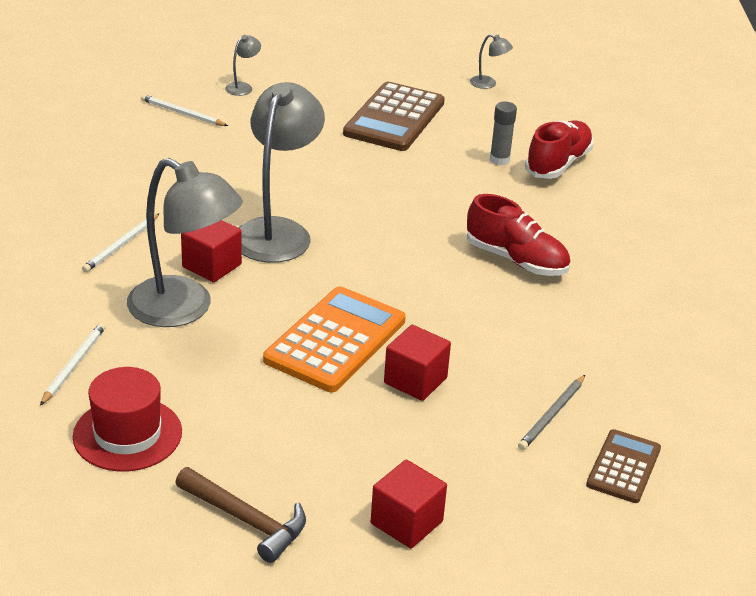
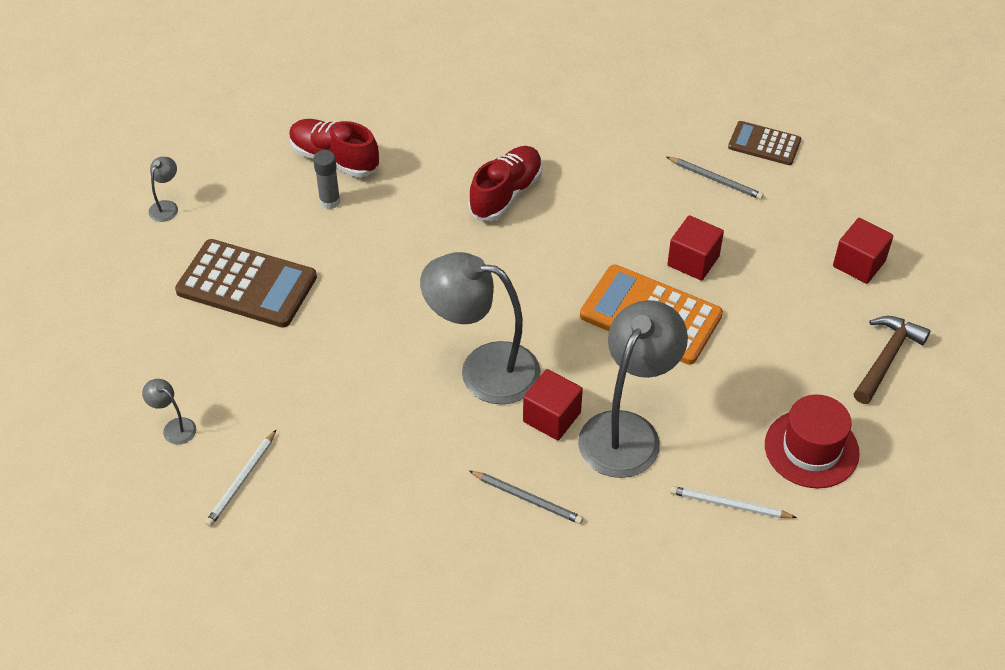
camera: 90 degrees left, 15 degrees up
(121, 245) = (527, 498): white pencil -> grey pencil

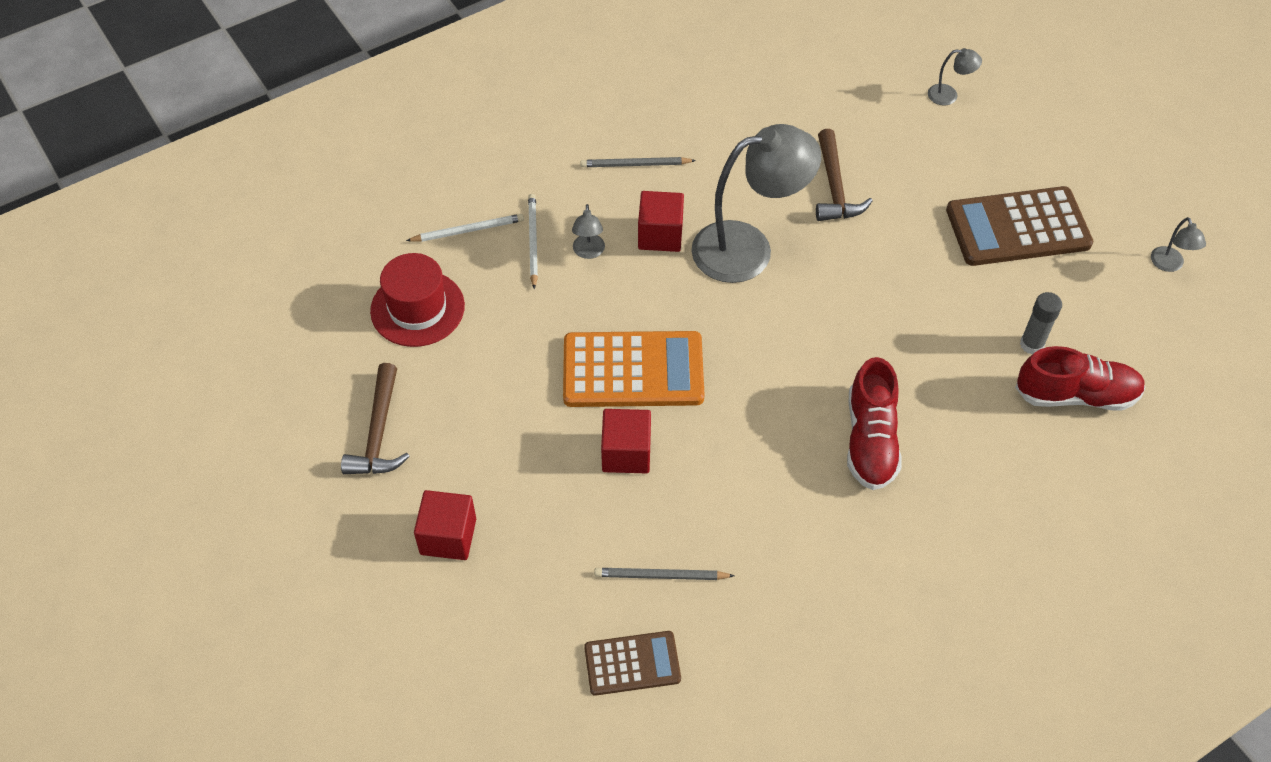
camera: 150 degrees right, 5 degrees up
(242, 480) = (861, 84): white pencil -> white pencil (533, 241)
(363, 388) = (834, 187): none -> brown hammer
(627, 431) = (588, 252): grey lamp -> grey lamp, size x0.41

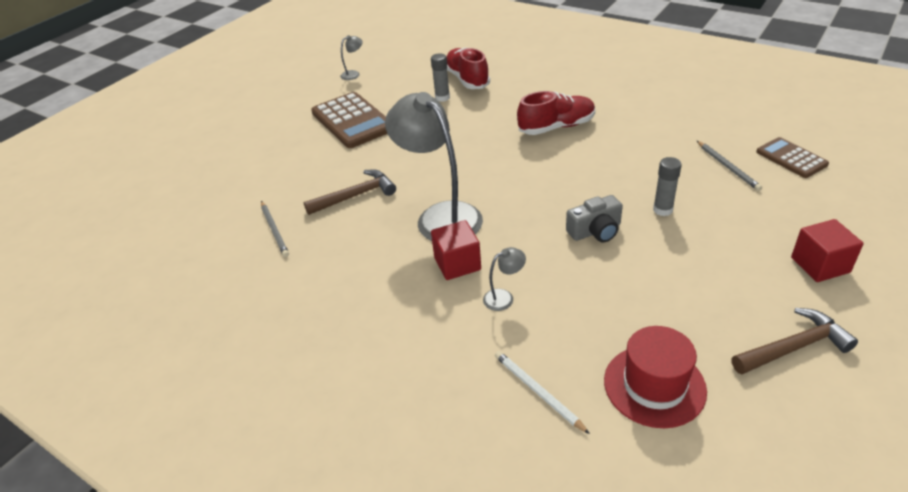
camera: 110 degrees left, 15 degrees down
(533, 241) = (518, 338): white pencil -> none
(626, 453) = (662, 210): red cube -> grey glue stick
(633, 371) = (595, 231): orange calculator -> grey camera
(635, 164) = (387, 307): grey pencil -> grey pencil (274, 230)
(949, 95) = (236, 173): grey lamp -> none

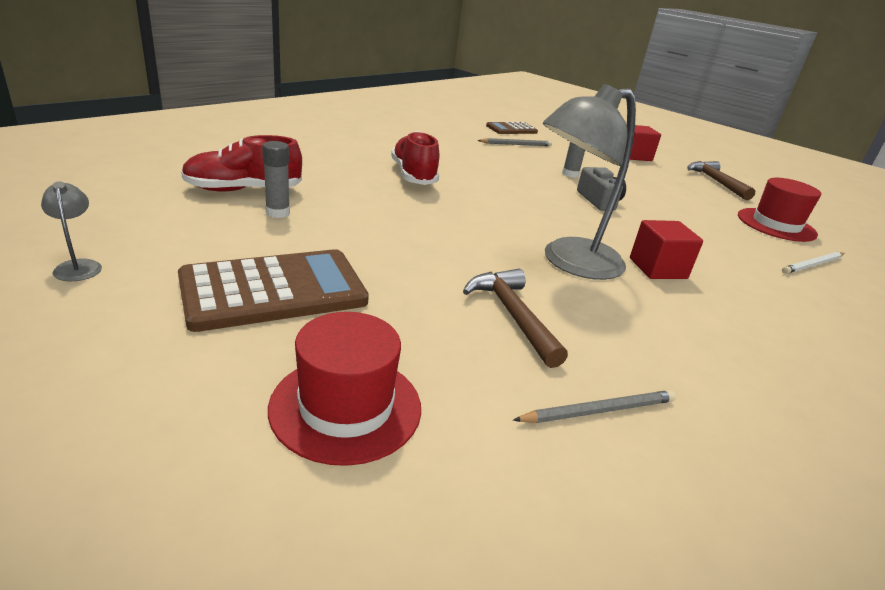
camera: 90 degrees left, 10 degrees down
(269, 160) = (346, 407): none -> red hat
(504, 297) = (703, 255): grey lamp -> none

